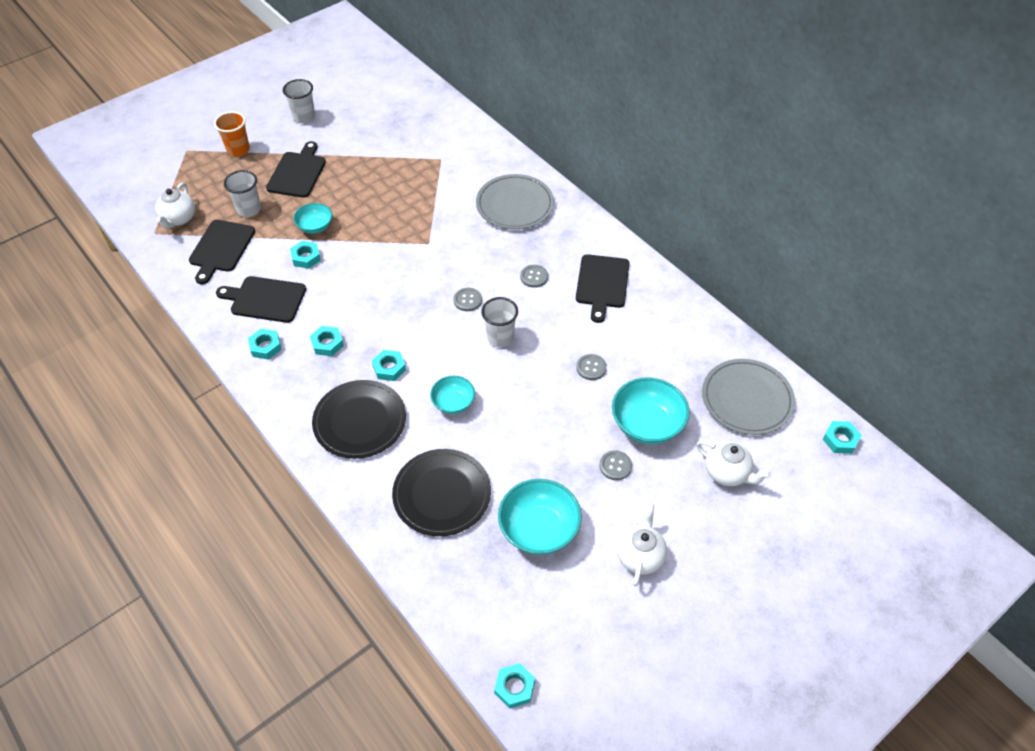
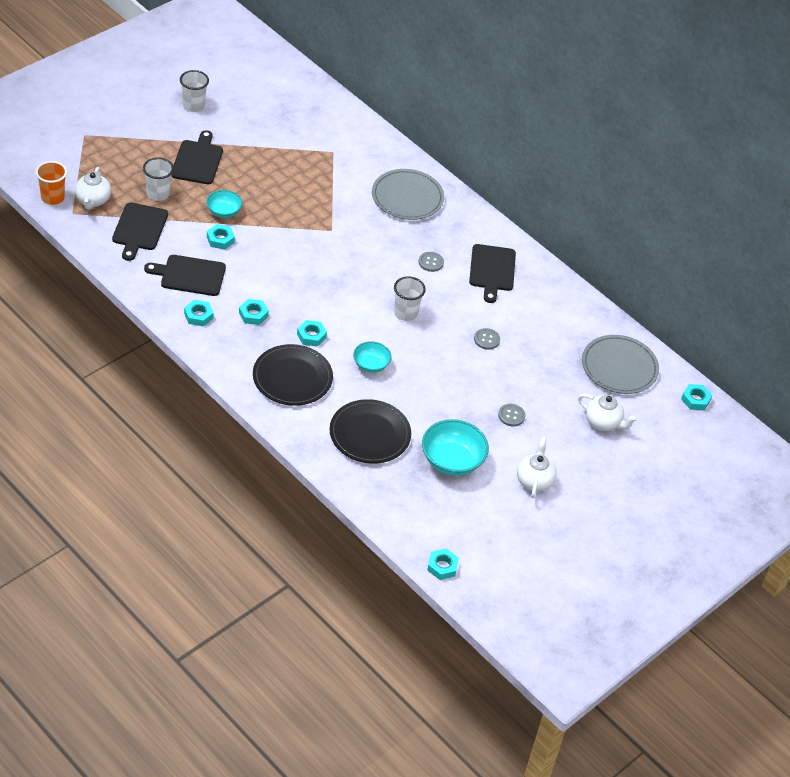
camera: 10 degrees left, 5 degrees down
(238, 150) = (135, 136): orange cup -> orange cup (52, 198)
(467, 300) = (373, 281): grey button -> none
(647, 424) = (536, 385): turquoise bowl -> none

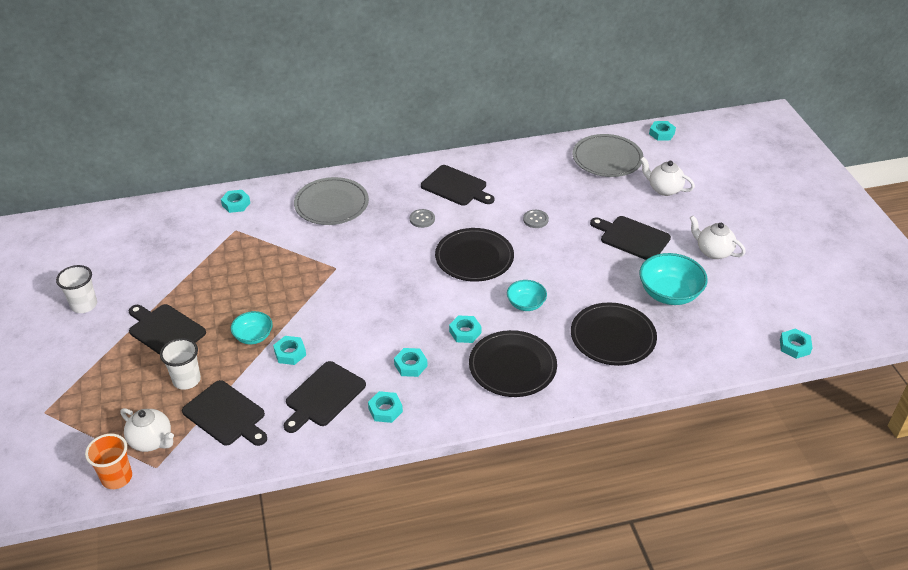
camera: 55 degrees left, 5 degrees down
(364, 139) = (236, 204): none -> turquoise nut
(405, 313) = (474, 257): white cup -> black plate
(511, 416) = (632, 238): grey button -> black cutting board
(603, 423) = (664, 189): white teapot -> white teapot turned 120 degrees counterclockwise

